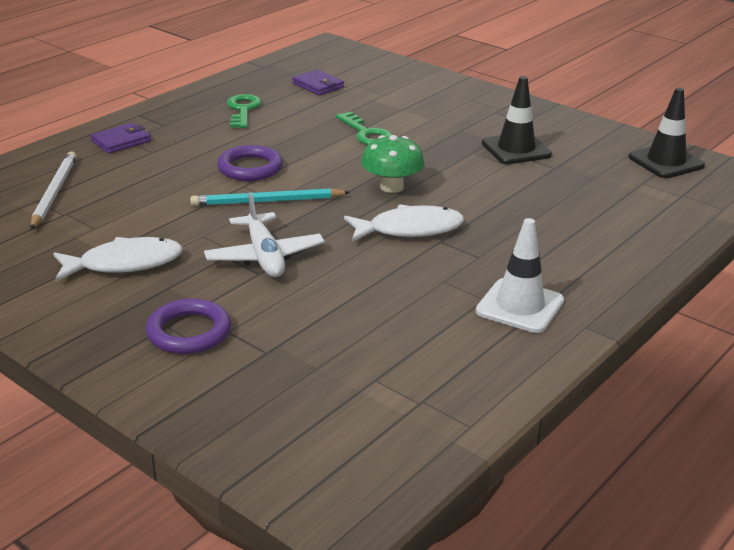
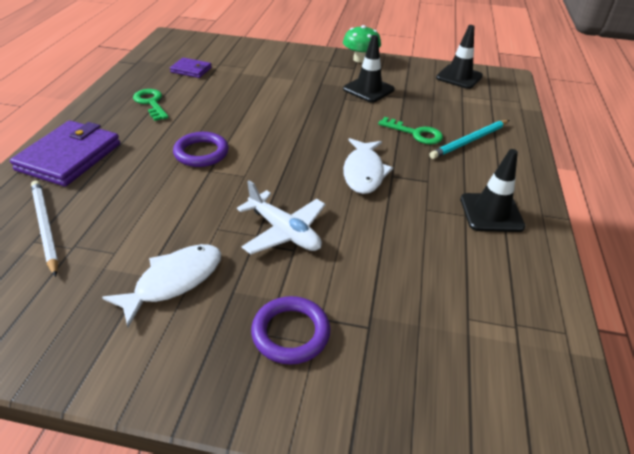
camera: 30 degrees left, 10 degrees up
(121, 141) = (69, 157): purple wallet -> purple wallet, size x1.90
(268, 201) = (241, 179): turquoise pencil -> turquoise pencil (470, 141)
(366, 133) = (261, 101): green key -> green key (415, 133)
(391, 187) = (319, 140): green mushroom -> green mushroom (360, 59)
(409, 229) = (364, 172): white fish -> white fish turned 135 degrees clockwise
(520, 306) = (491, 213): white traffic cone -> black traffic cone

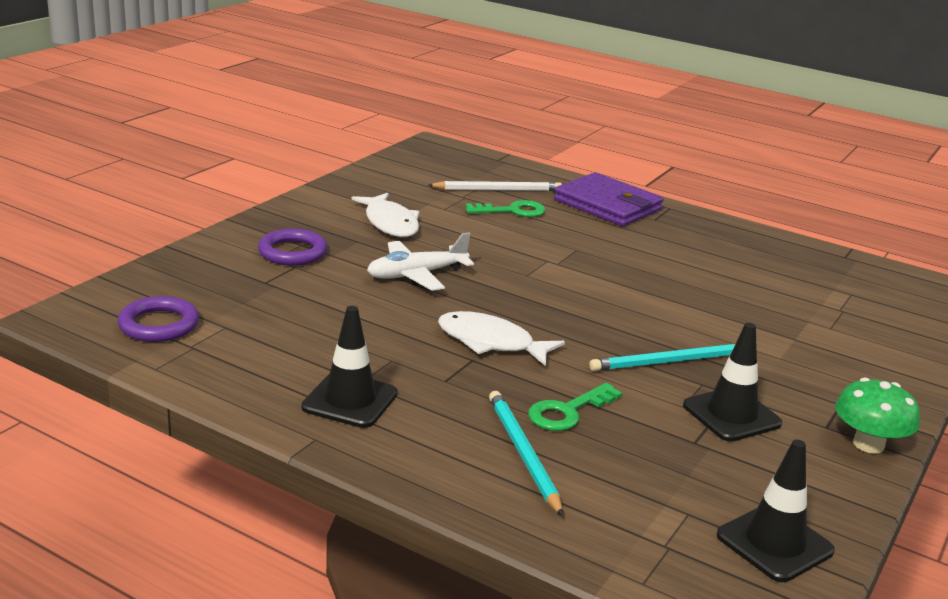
camera: 110 degrees right, 15 degrees down
(151, 103) = (718, 252): green key -> green key (512, 211)
(191, 70) = (820, 288): purple wallet -> none
(201, 153) = (585, 261): purple ring -> purple ring (159, 325)
(329, 109) = (669, 362): none -> turquoise pencil

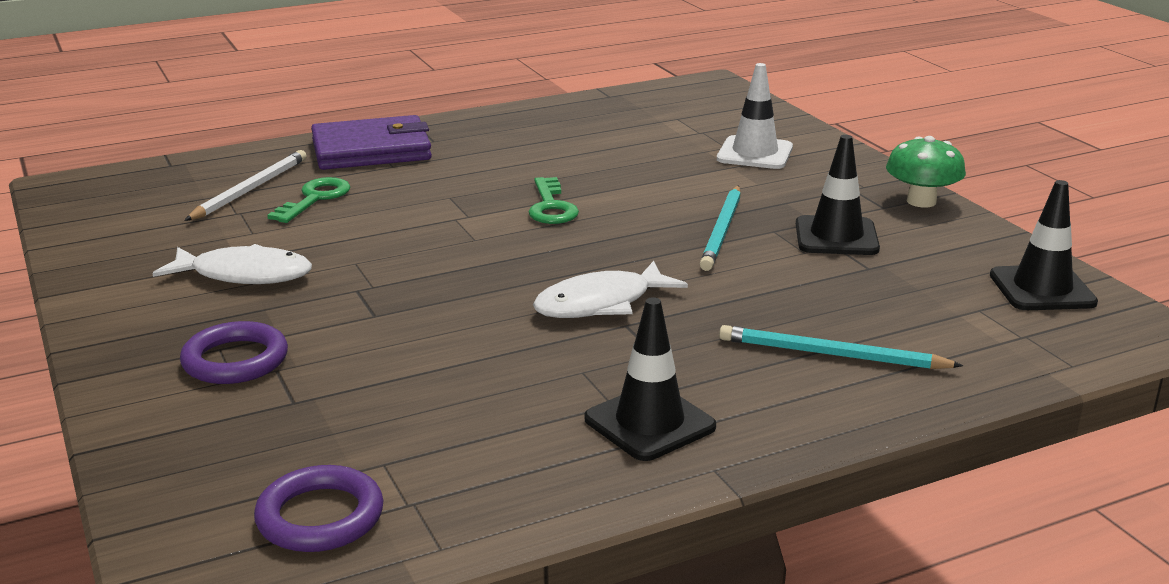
camera: 55 degrees left, 0 degrees up
(416, 275) = (399, 298): white plane -> none
(568, 411) = (772, 307): green key -> green key (551, 207)
(837, 343) = (754, 153): none -> white traffic cone

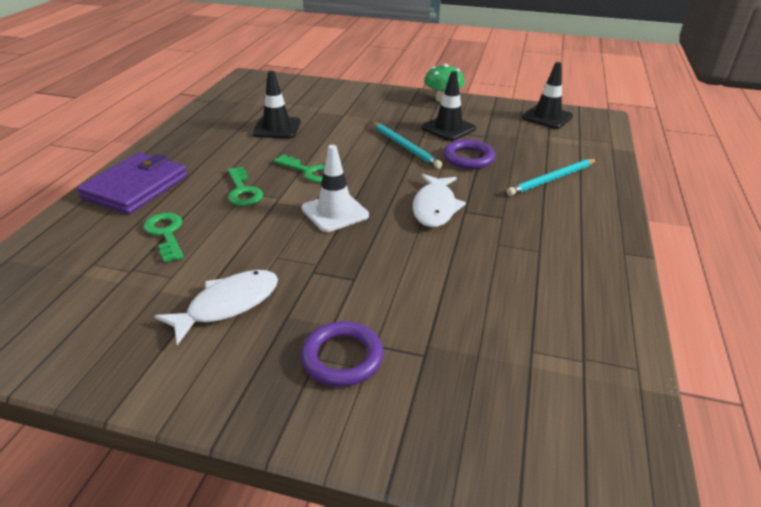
camera: 50 degrees left, 10 degrees up
(250, 190) = (105, 251): white pencil -> none
(320, 516) = (572, 401): purple ring -> purple ring (468, 158)
(449, 195) = (243, 191): none -> green key
(649, 423) = (568, 249): black traffic cone -> black traffic cone (277, 128)
(754, 153) = (340, 104): white traffic cone -> white traffic cone (335, 212)

